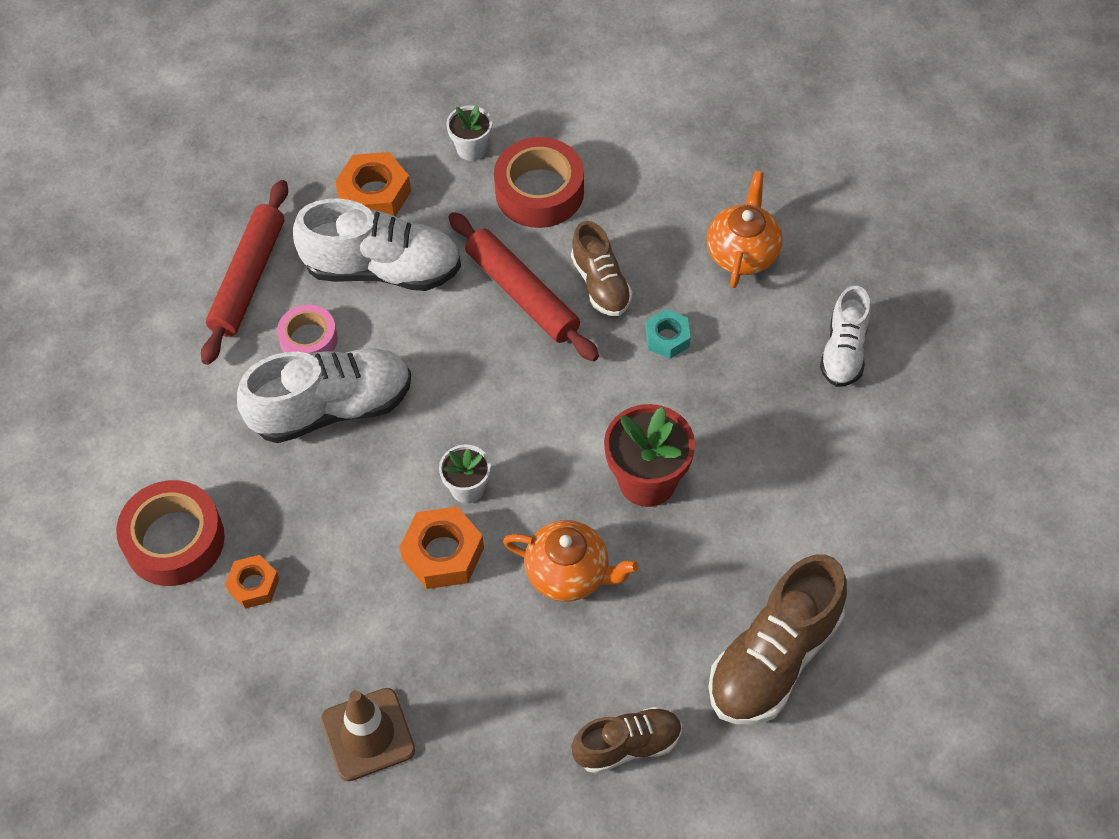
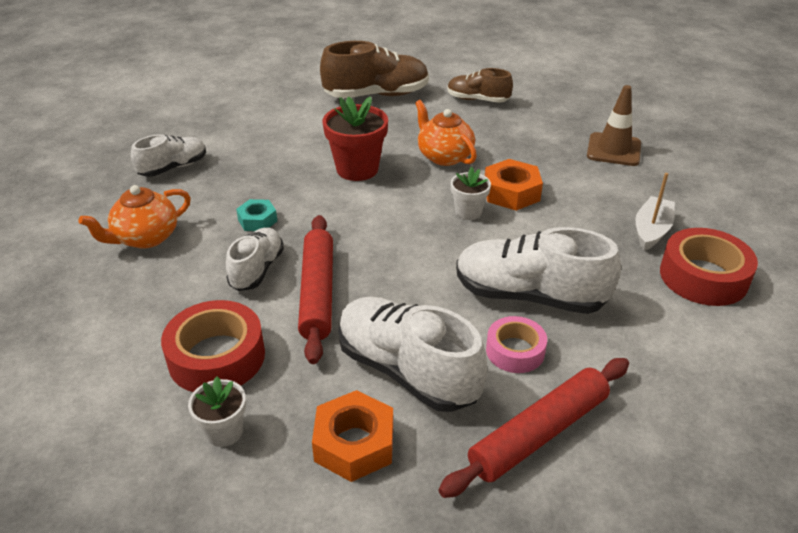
camera: 145 degrees left, 20 degrees down
(254, 585) = (651, 230): orange nut -> white boat
(601, 284) = (257, 269): brown shoe -> white shoe

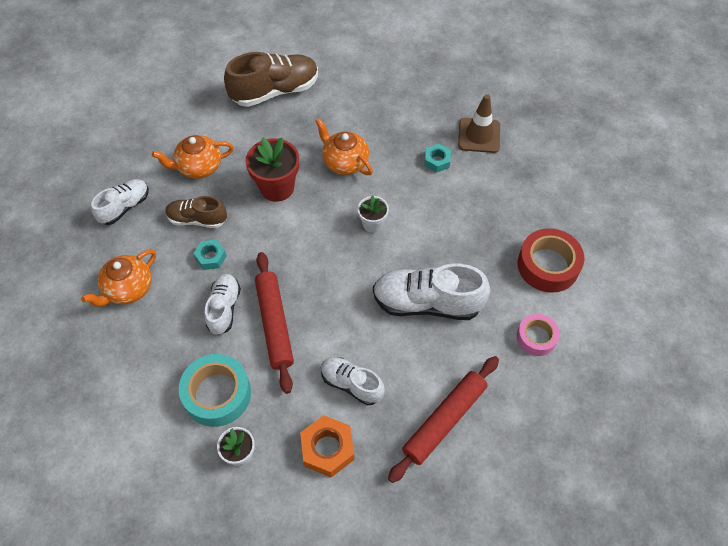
camera: 10 degrees left, 20 degrees up
(217, 357) = (217, 394): red tape -> turquoise tape
(271, 144) = (198, 167): none -> orange teapot
(407, 371) = (351, 384): white shoe -> white shoe, size x0.60
(477, 100) = (362, 86): brown shoe -> brown shoe (197, 219)
(511, 192) = (403, 197): orange nut -> none
(515, 351) = (422, 355): pink tape -> pink tape (536, 337)
(559, 166) = (437, 161): none -> turquoise nut
(651, 230) = (510, 223): white boat -> none

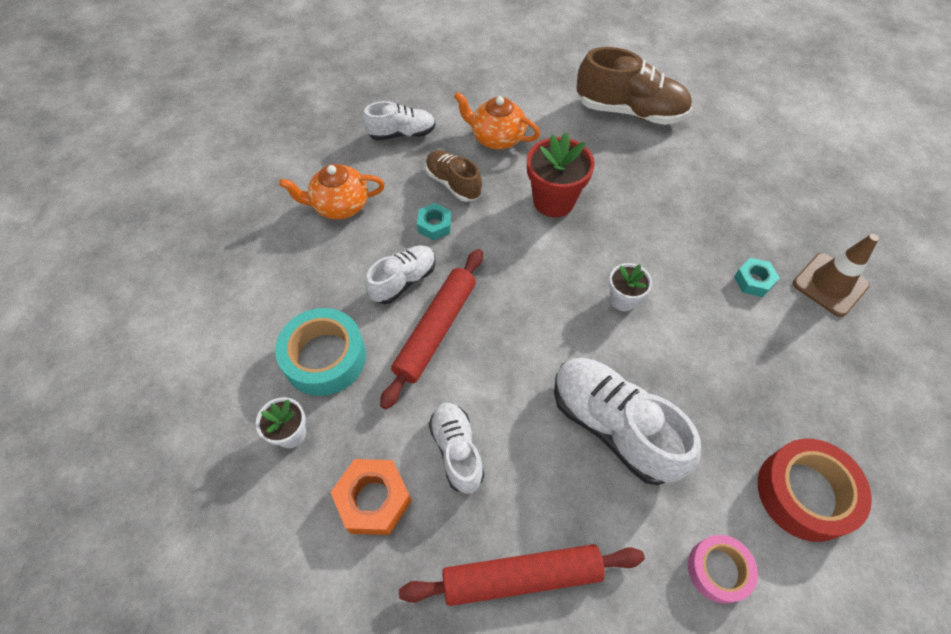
camera: 40 degrees right, 0 degrees up
(344, 162) = (645, 219): orange teapot -> none

